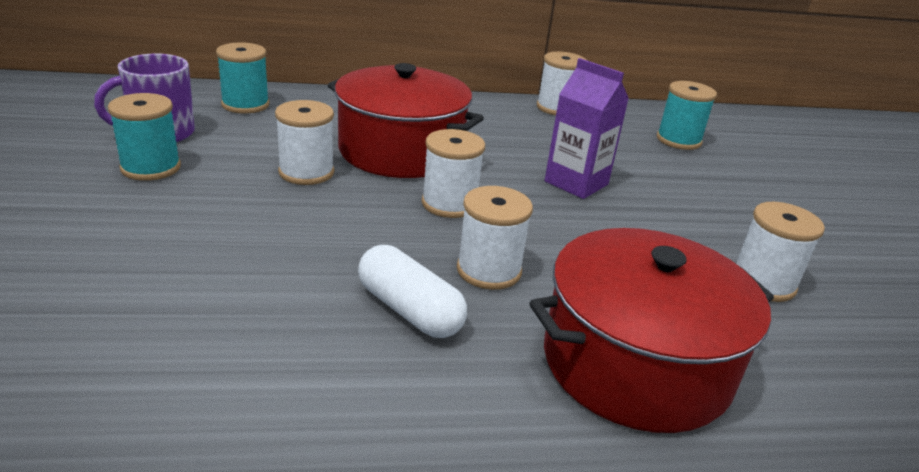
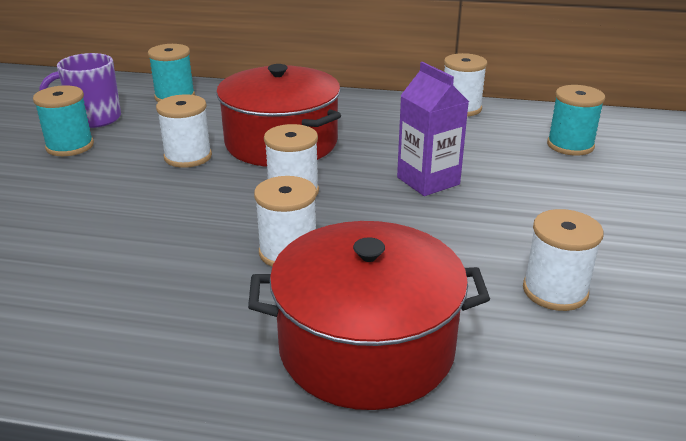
camera: 20 degrees right, 0 degrees up
(409, 310) = (197, 277): white capsule -> none

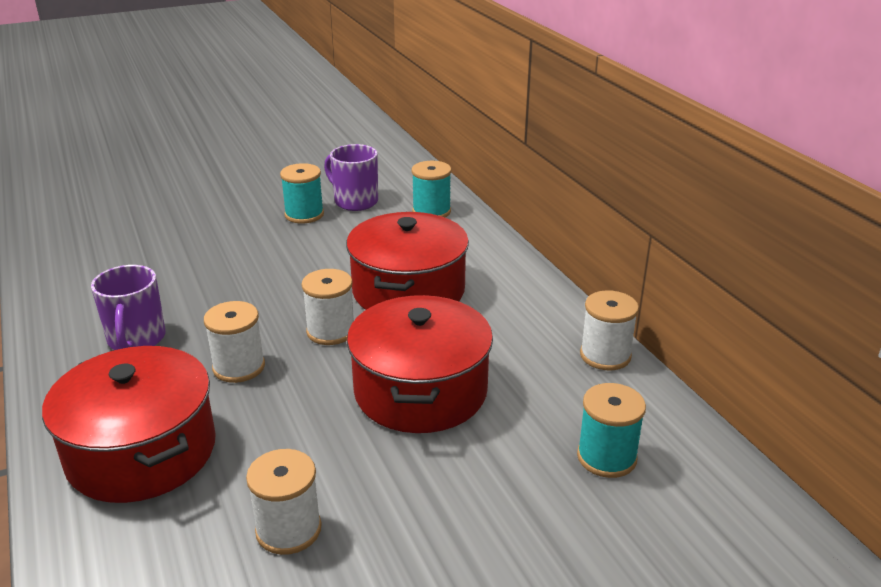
camera: 55 degrees right, 0 degrees up
(150, 302) = (136, 340): none -> purple mug
(188, 157) = (338, 263): white spool -> none
(428, 181) = (420, 391): purple carton -> red pot

